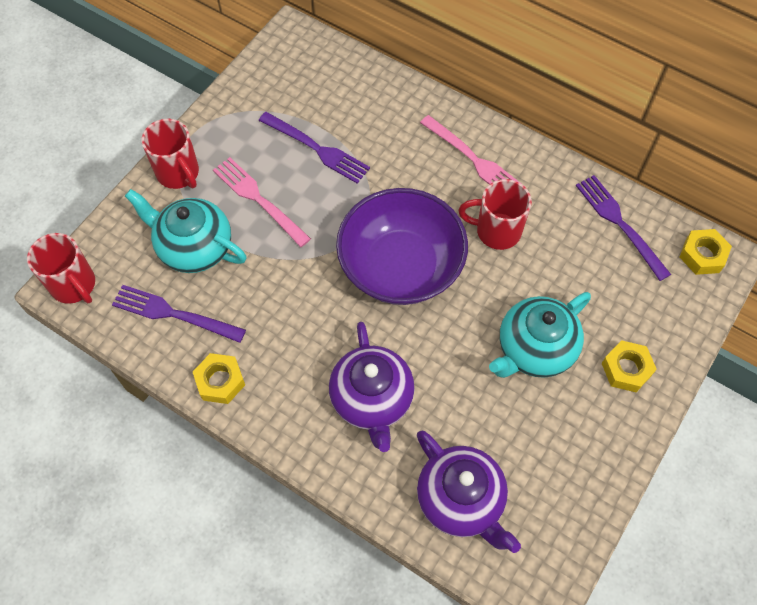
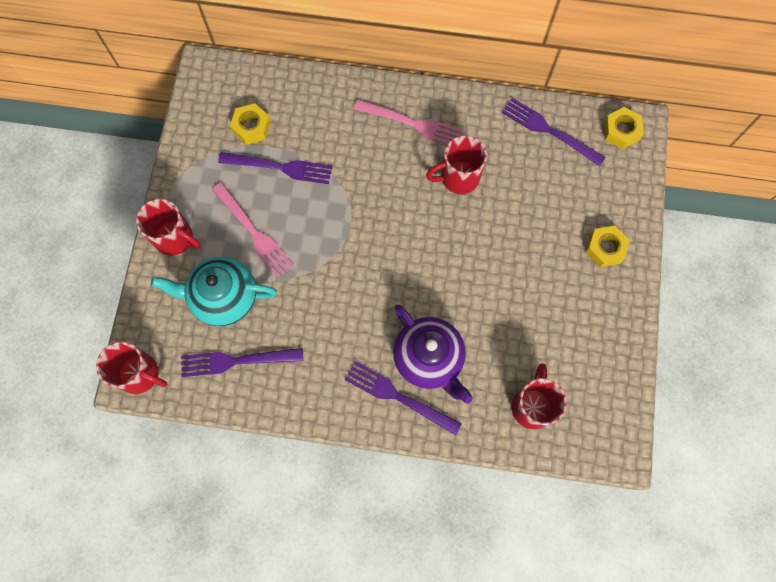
camera: 25 degrees left, 10 degrees up
(220, 381) = (304, 399): yellow nut -> yellow nut (251, 127)
(258, 199) = (254, 232): pink fork -> pink fork turned 150 degrees counterclockwise
(318, 423) = (398, 396): none -> purple fork
(401, 266) = (398, 240): purple bowl -> none
(461, 500) = (532, 406): purple teapot -> red mug
(534, 349) = (531, 263): turquoise teapot -> none

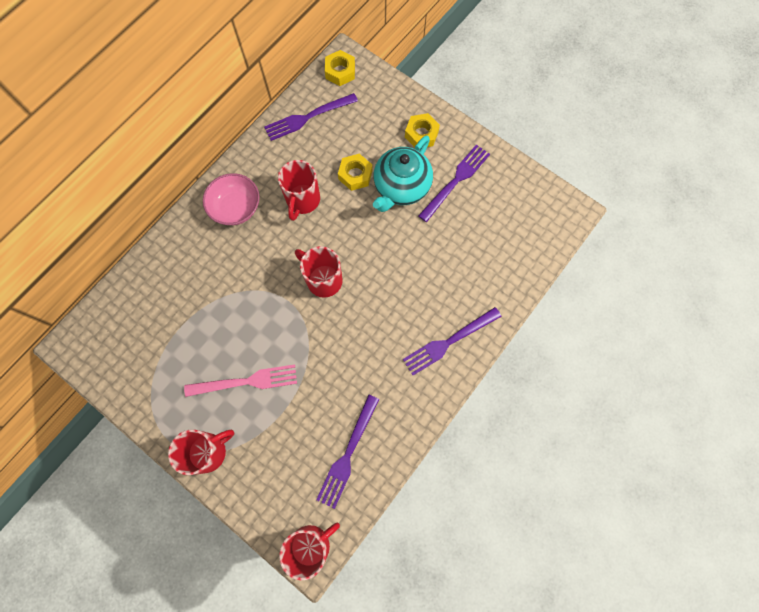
camera: 60 degrees left, 0 degrees up
(223, 297) = (287, 437): turquoise teapot -> turquoise teapot (401, 187)
(251, 127) = (151, 334): yellow nut -> yellow nut (355, 175)
(280, 167) = (203, 329): purple fork -> purple fork (456, 180)
(413, 123) = (236, 208): pink fork -> pink bowl
(429, 359) = (432, 303): purple teapot -> none
(532, 406) = (508, 250): red mug -> red mug (323, 279)

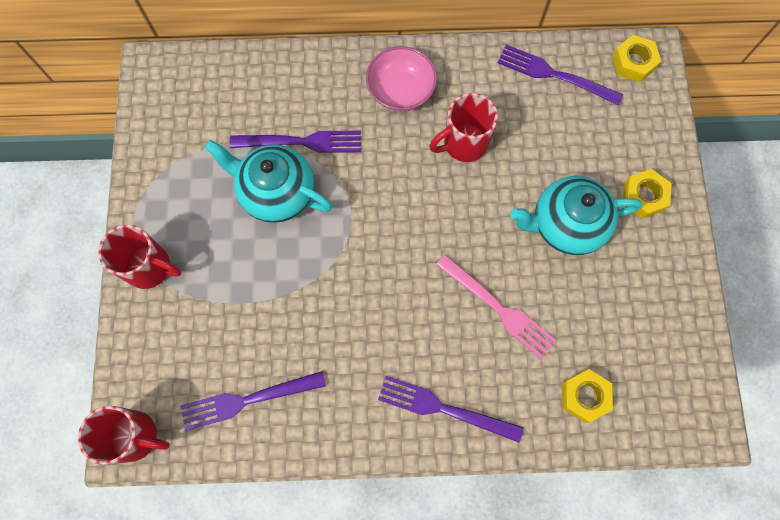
camera: 50 degrees right, 0 degrees up
(232, 333) = (276, 192): none -> turquoise teapot
(246, 381) = (241, 245): pink fork -> pink fork (499, 309)
(323, 279) = (400, 231): red mug -> none
(355, 175) = (537, 169): yellow nut -> yellow nut (584, 396)
(456, 180) = (626, 273): purple fork -> purple fork (302, 142)

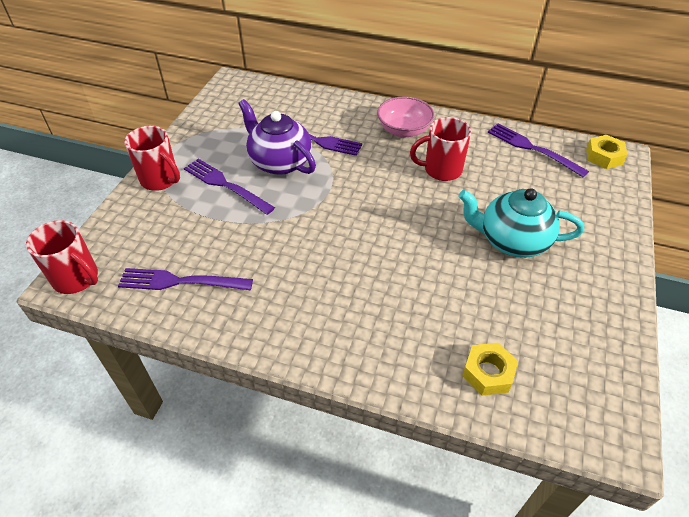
camera: 20 degrees right, 25 degrees down
(276, 192) = (279, 162): turquoise teapot -> purple teapot
(443, 408) = (346, 340): purple fork -> purple fork (225, 185)
(499, 309) = (429, 282): pink fork -> none
(643, 196) = (591, 240): yellow nut -> none

